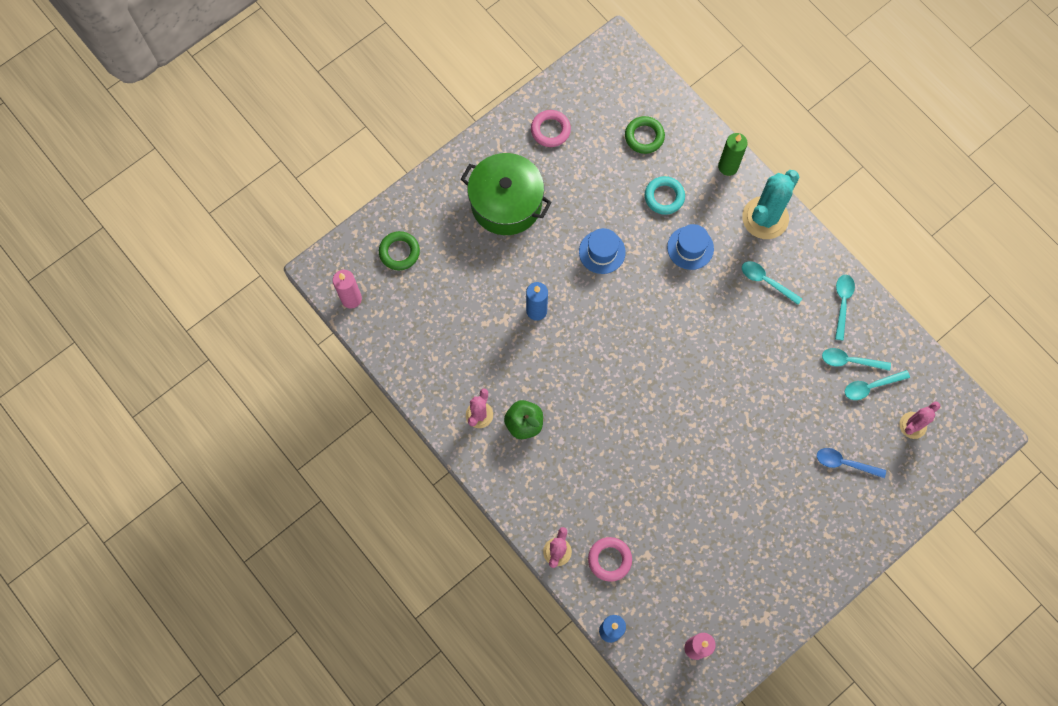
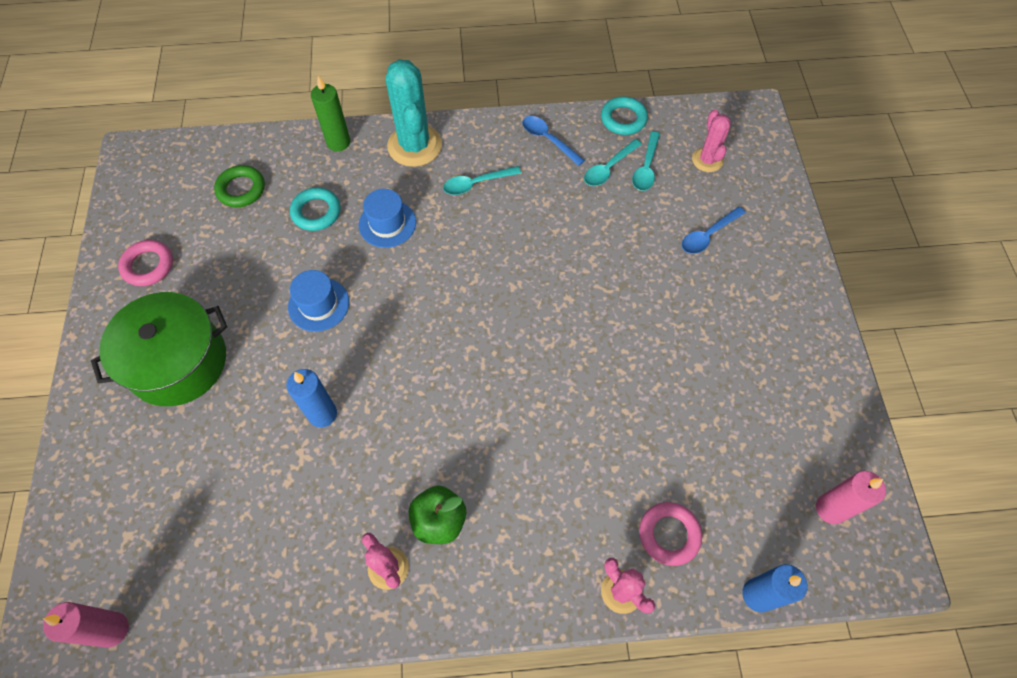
camera: 55 degrees left, 10 degrees down
(399, 252) = (116, 523): green ring -> none
(842, 303) = (548, 139): turquoise spoon -> blue spoon
(904, 343) = (623, 119): none -> turquoise ring

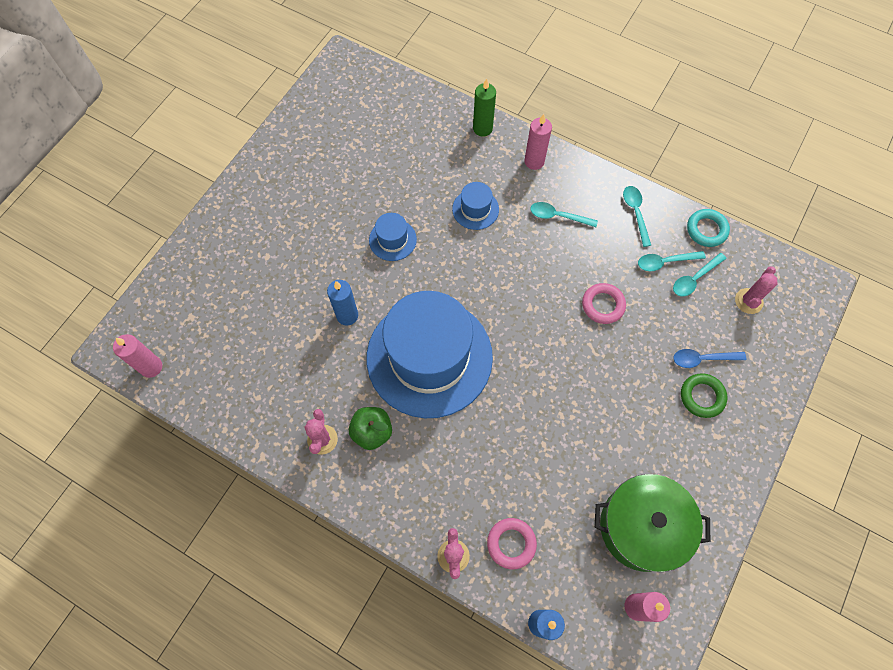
camera: 35 degrees right, 5 degrees up
(148, 266) = (305, 147): pink ring -> pink ring (603, 305)
(178, 362) = (283, 225): green pot -> green pot (642, 527)
(241, 189) = (396, 126): green ring -> green ring (702, 397)
(316, 212) = (434, 172): turquoise ring -> none
(414, 146) = (534, 161): turquoise cactus -> pink candle
(445, 400) = (429, 357): none -> blue hat
(548, 139) = (635, 213): blue spoon -> turquoise spoon

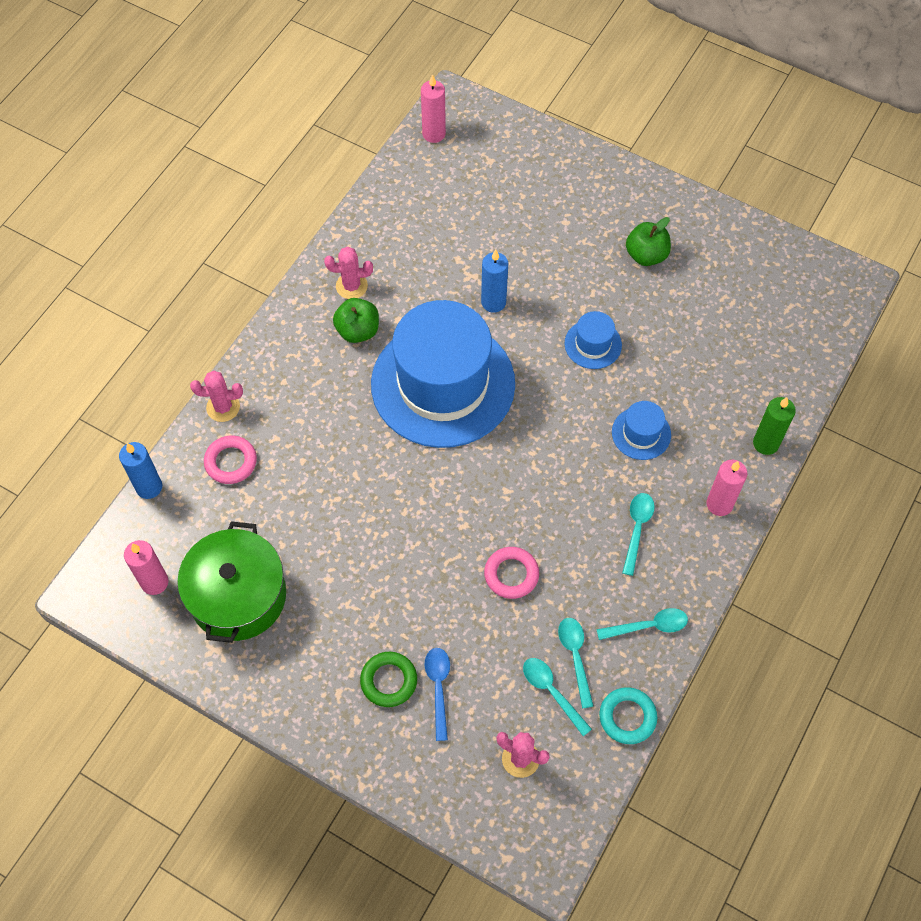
camera: 90 degrees right, 5 degrees down
(307, 197) = (646, 255): none -> green apple

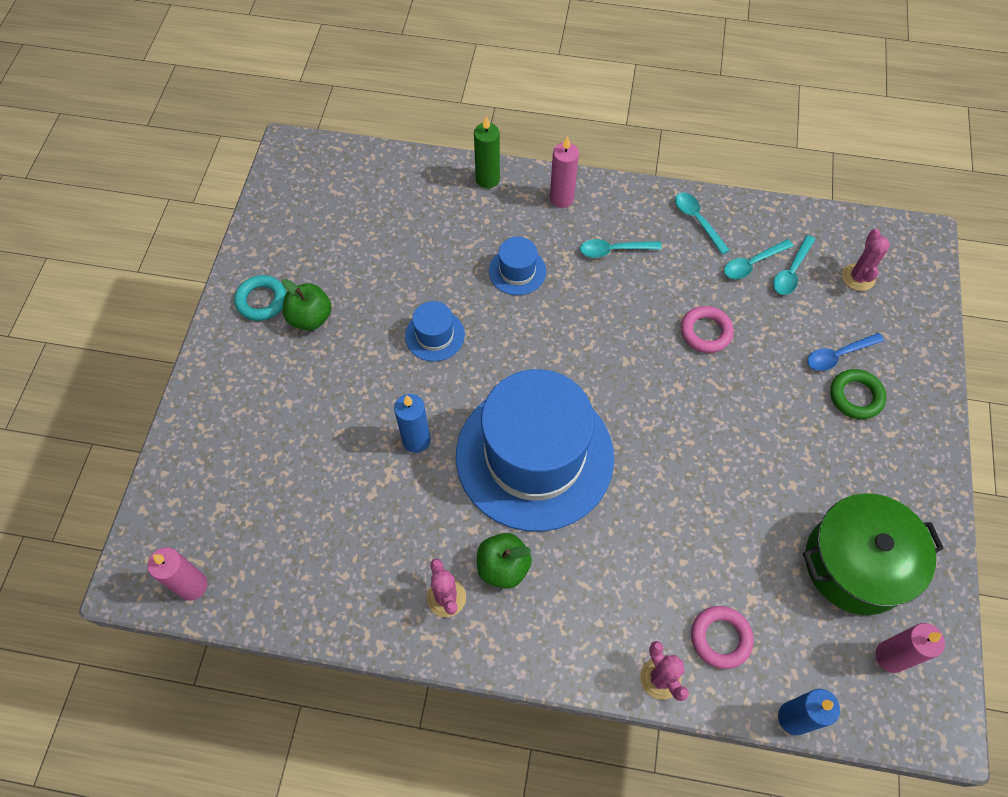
camera: 110 degrees left, 0 degrees up
(627, 717) = (780, 216): turquoise ring -> turquoise ring (261, 300)

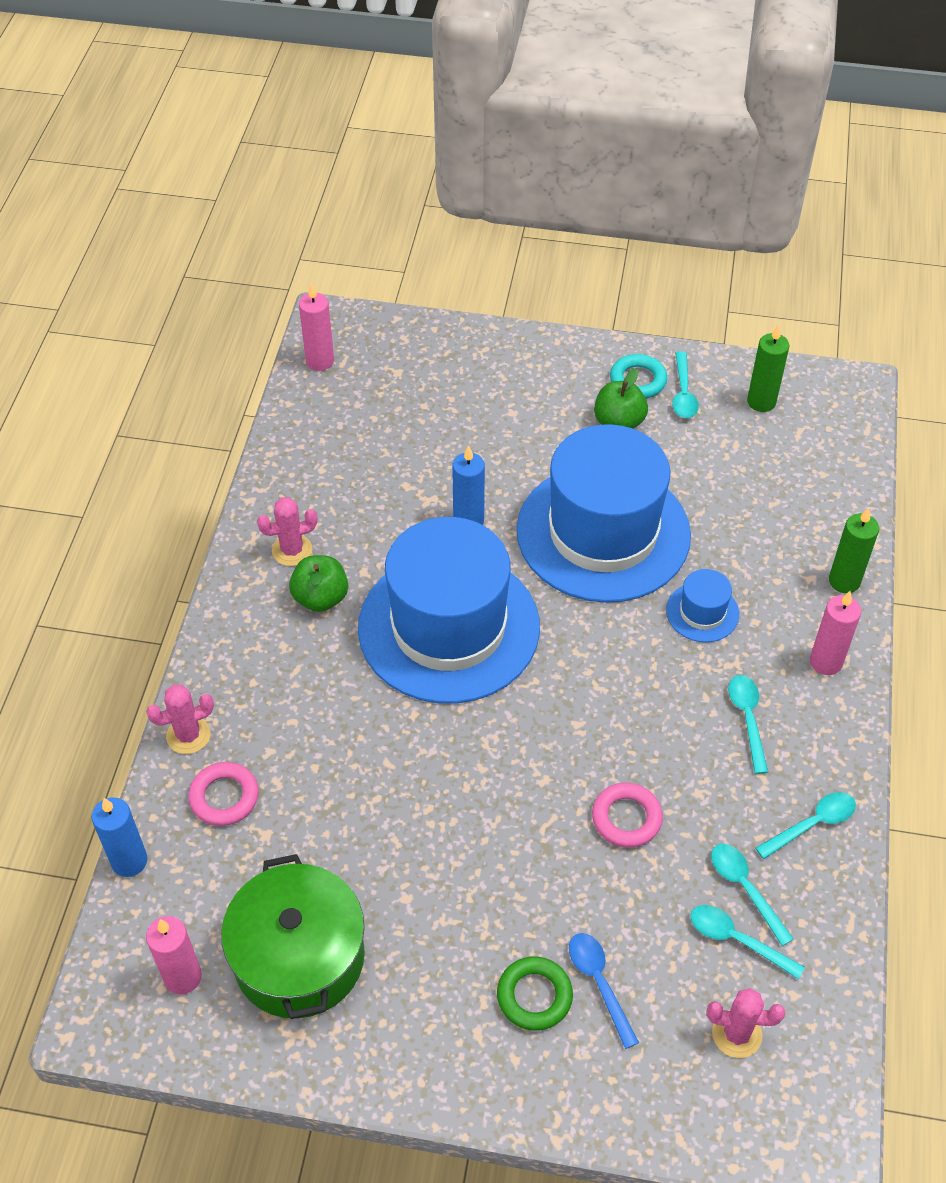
camera: 90 degrees right, 10 degrees down
(282, 267) = (683, 393): none -> turquoise spoon
(299, 213) = (761, 402): none -> green candle
(435, 335) = (603, 532): blue hat -> blue hat, size x2.48

